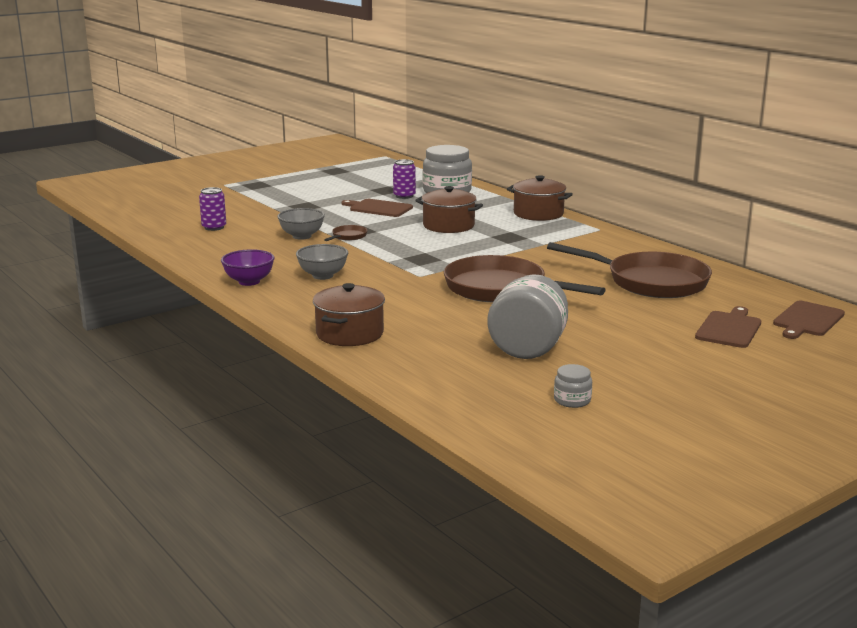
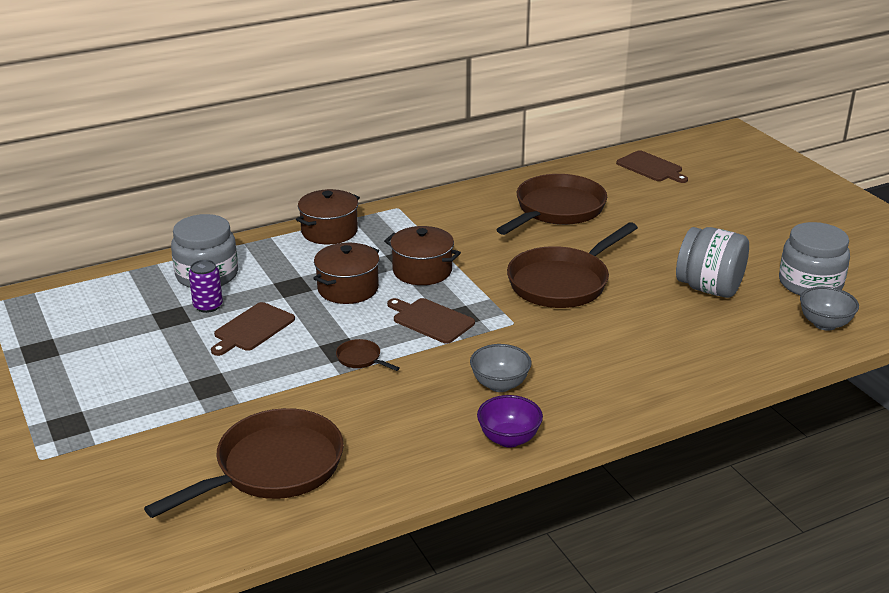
camera: 80 degrees left, 10 degrees up
(214, 227) = (273, 468): purple can -> brown pan
(302, 236) = (345, 393): grey bowl -> grey bowl (824, 324)
(349, 334) = (674, 377): brown pot -> brown pot (422, 271)
(572, 400) = (810, 284): grey jar -> grey jar, size x2.17
(729, 328) = (667, 199): brown cutting board -> brown cutting board (430, 320)

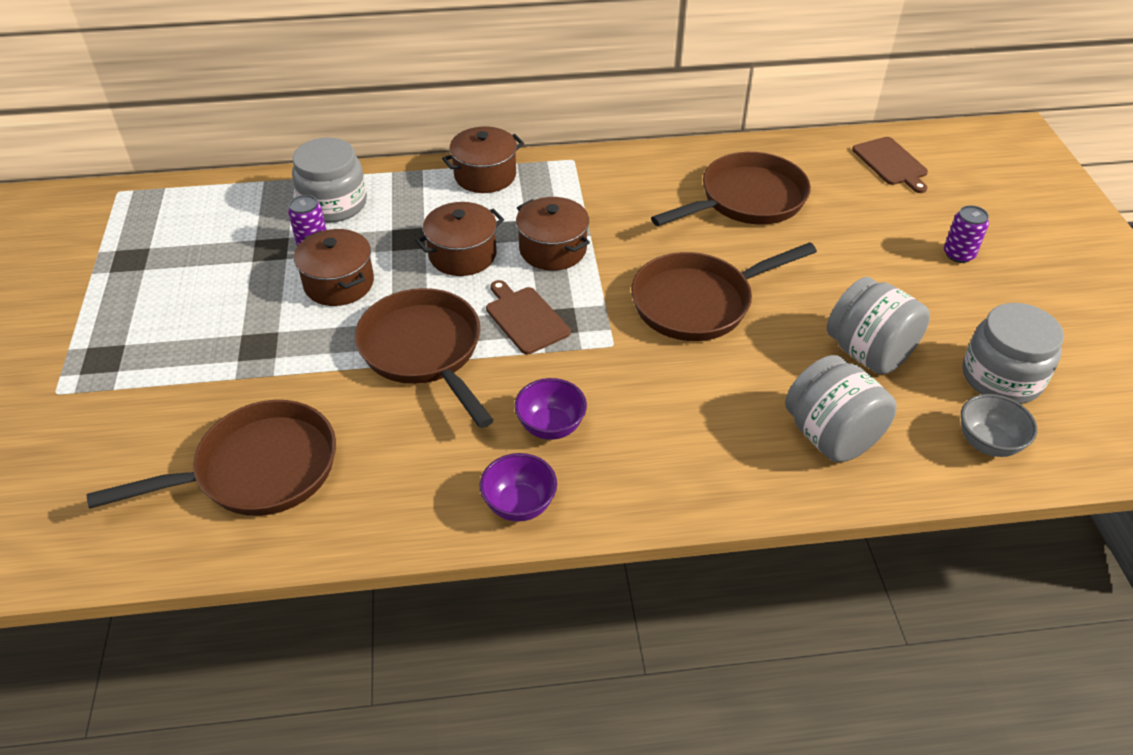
camera: 20 degrees right, 15 degrees up
(252, 329) = (339, 283): brown cutting board -> brown pot
(361, 359) = (424, 351): brown pan -> brown pan, size x2.50
(499, 385) = (551, 426): grey bowl -> purple bowl
(714, 344) = (831, 436): none -> grey jar
(735, 216) = (958, 254): none -> purple can

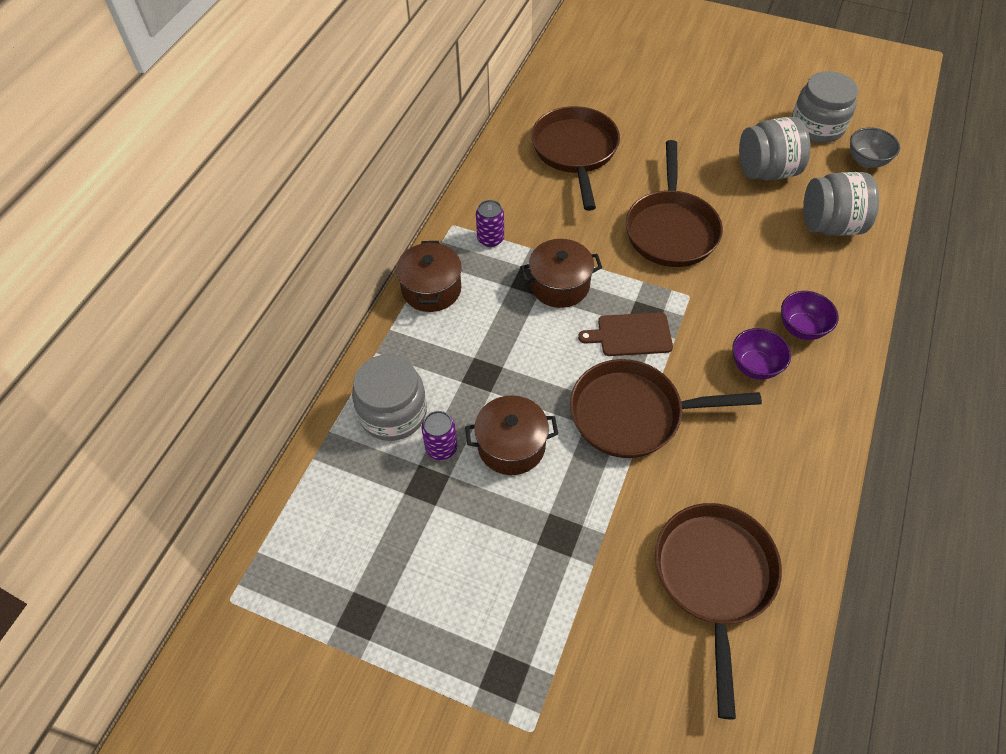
camera: 60 degrees left, 10 degrees up
(462, 255) = (528, 345): brown pot -> none
(519, 505) = (822, 415): purple bowl -> purple bowl (801, 328)
(891, 163) = (586, 63): brown cutting board -> none
(958, 254) = (699, 84): purple can -> purple can (490, 239)

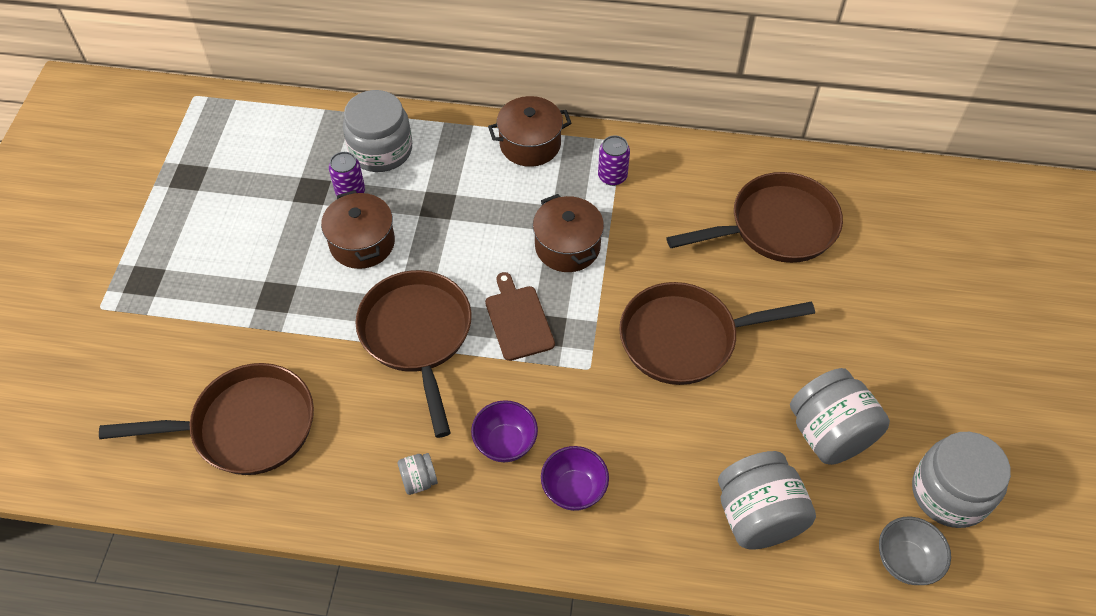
camera: 75 degrees right, 0 degrees up
(785, 435) = (419, 480): none -> grey jar

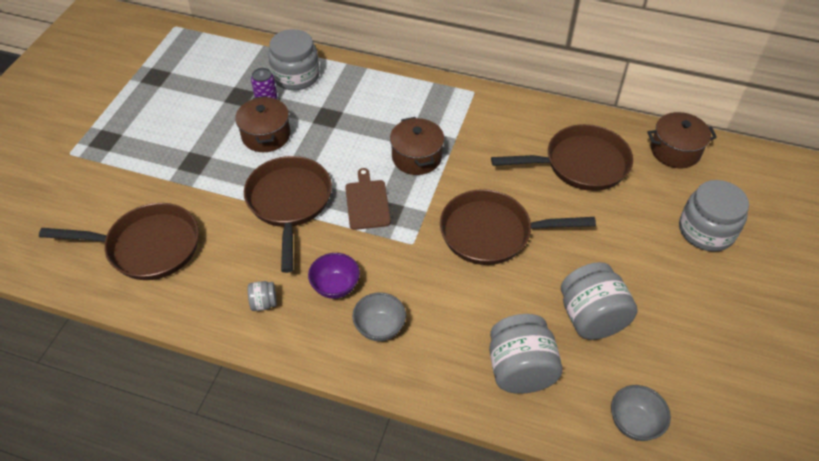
camera: 10 degrees right, 5 degrees down
(530, 144) = (406, 85): brown pot -> brown pot (675, 151)
(574, 489) = (379, 328): purple bowl -> grey bowl
(612, 176) = (462, 114): purple can -> none
(950, 492) = (682, 376): grey jar -> grey jar (706, 231)

